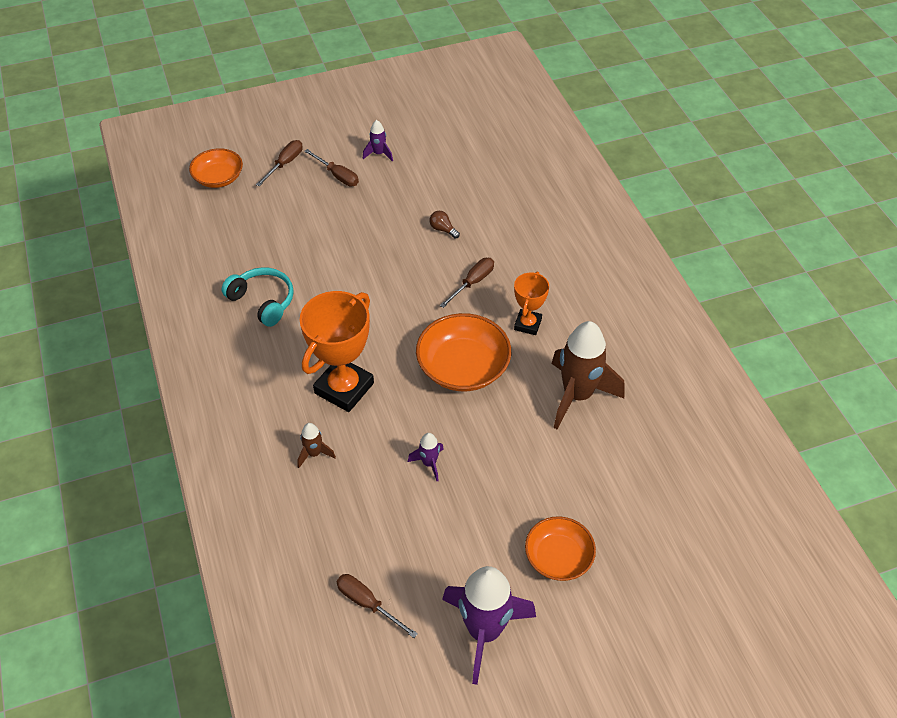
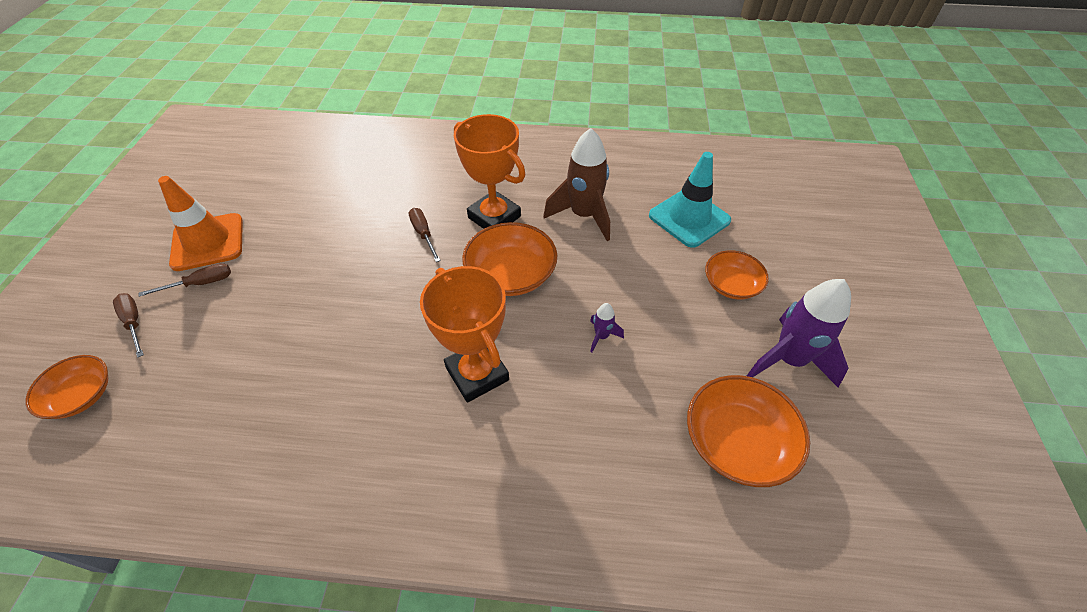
camera: 65 degrees left, 0 degrees up
(263, 301) = (309, 411): turquoise headphones -> none
(314, 454) = (543, 429): brown rocket -> none
(368, 603) = (737, 442): brown screwdriver -> orange bowl
(378, 154) = (208, 242): purple rocket -> orange traffic cone
(443, 229) = (346, 231): brown light bulb -> none
(528, 324) = (494, 217): orange trophy -> orange trophy, size x1.81
(637, 492) = (689, 218): none -> turquoise traffic cone

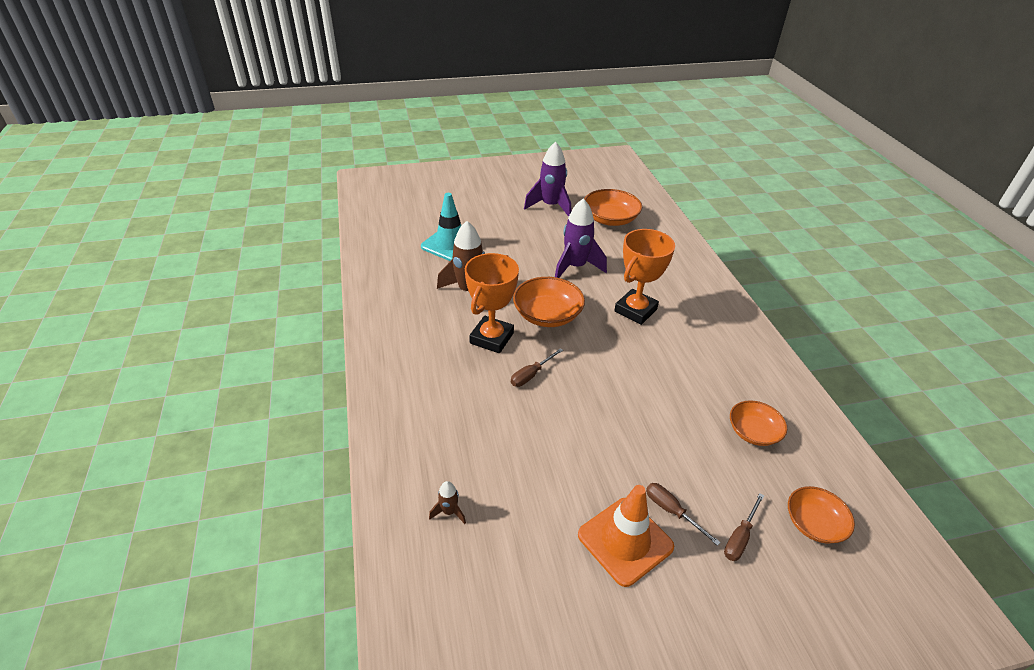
camera: 110 degrees left, 10 degrees down
(318, 154) = (449, 512): none -> brown rocket
(601, 336) = (575, 267): purple rocket -> purple rocket, size x2.22
(731, 285) = (506, 225): orange bowl -> orange bowl (753, 432)

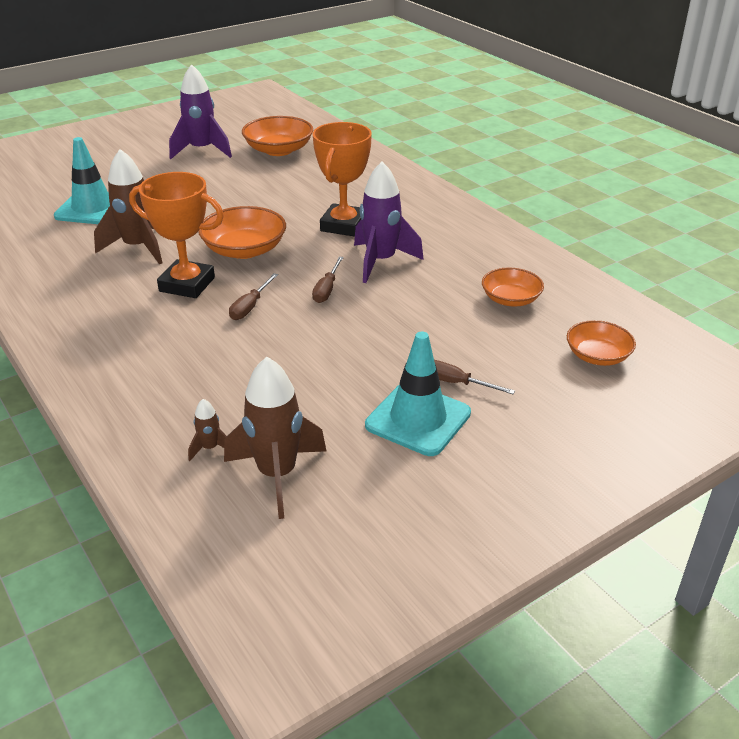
camera: 20 degrees left, 5 degrees down
(489, 559) = (277, 475): none -> brown rocket
(491, 338) = (187, 284): orange trophy -> orange trophy turned 75 degrees counterclockwise
(575, 267) = (257, 201): purple rocket -> purple rocket (381, 262)
(625, 541) = (418, 419): orange traffic cone -> turquoise traffic cone
(740, 537) = (532, 385): brown screwdriver -> brown screwdriver (327, 289)

